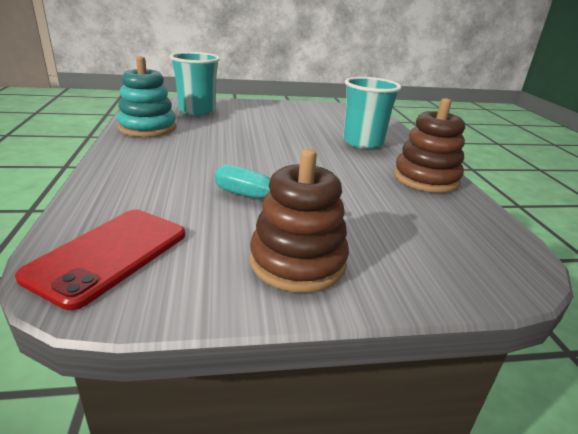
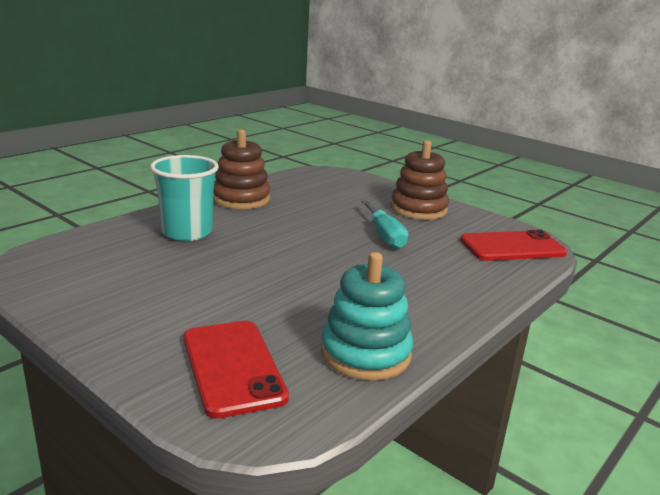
camera: 130 degrees left, 5 degrees down
(197, 110) = (233, 367): turquoise cup -> red phone

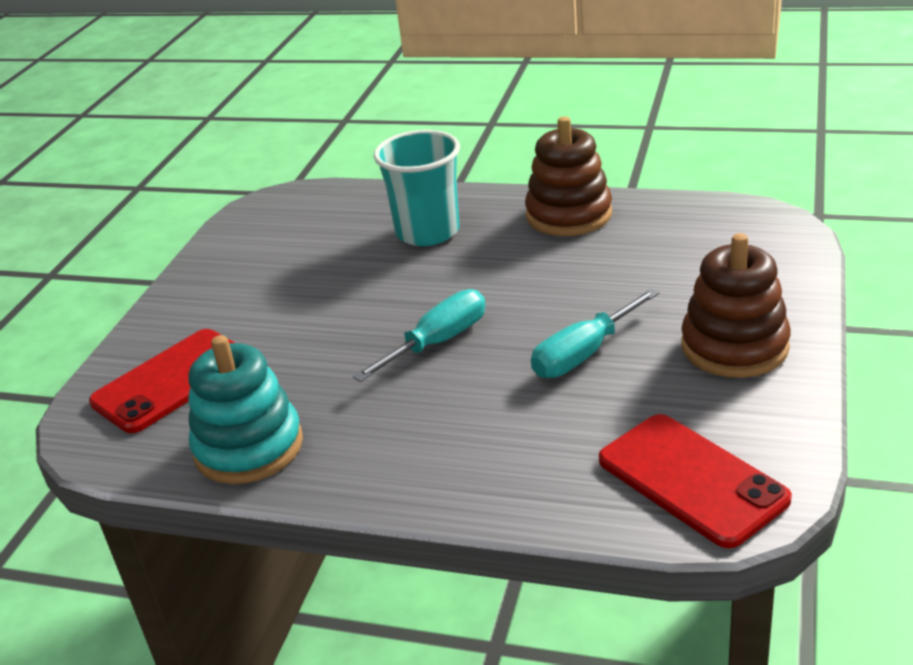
camera: 70 degrees right, 10 degrees up
(322, 264) = (438, 342): none -> turquoise screwdriver

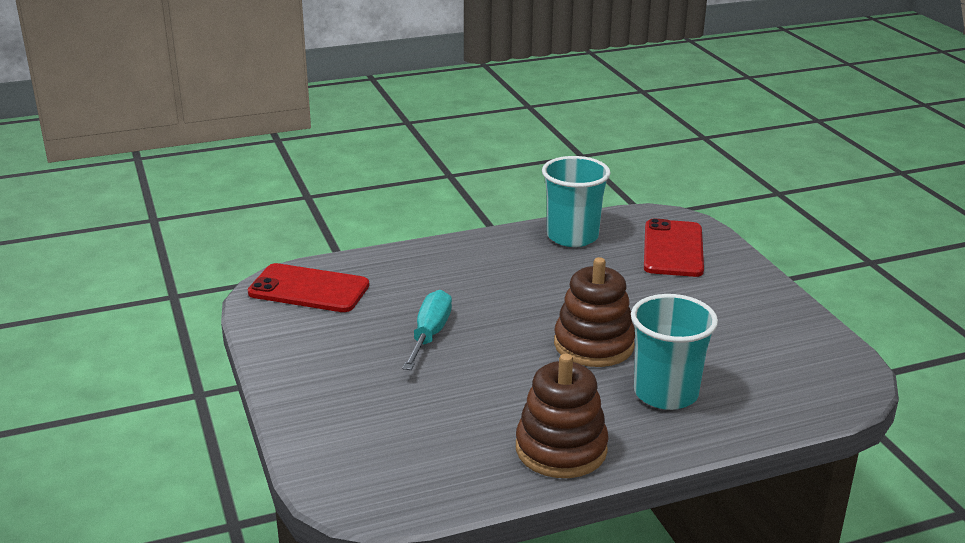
camera: 140 degrees right, 5 degrees down
(249, 447) = (572, 236): turquoise stacking toy -> turquoise cup
(438, 342) = (538, 314): turquoise screwdriver -> none
(734, 346) = (326, 369): brown stacking toy -> brown stacking toy (593, 345)

